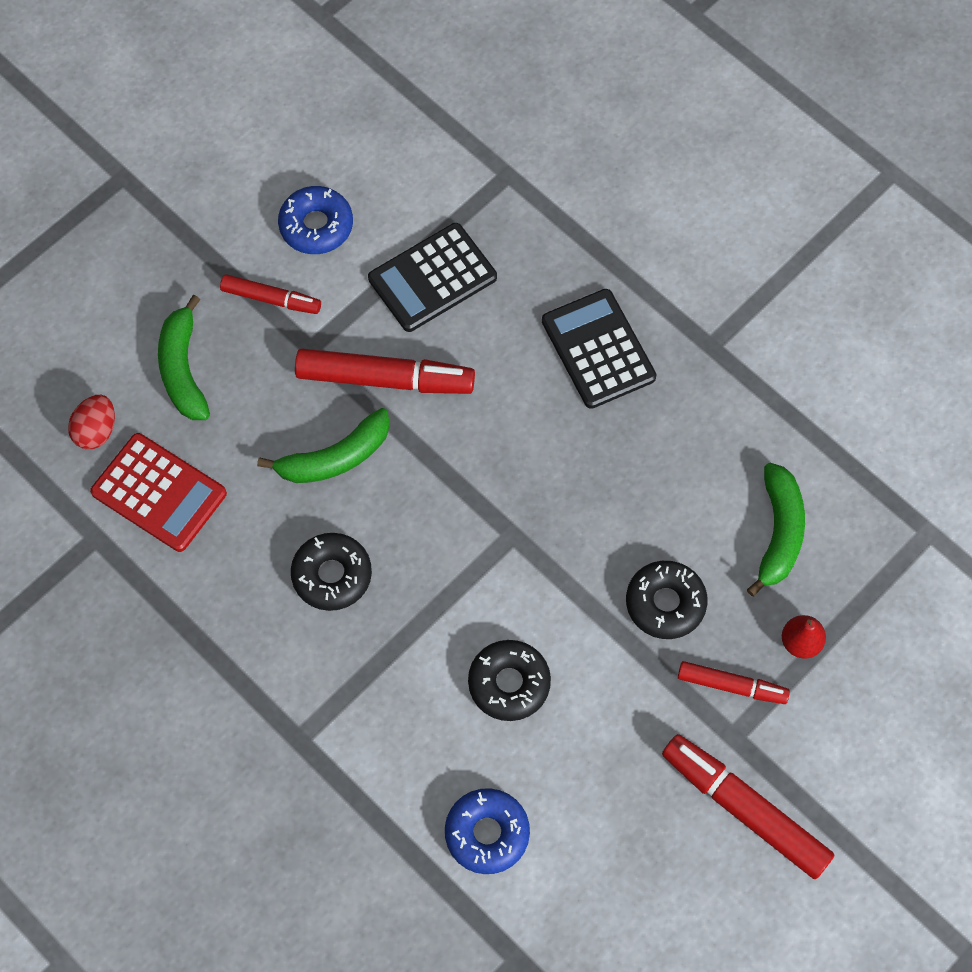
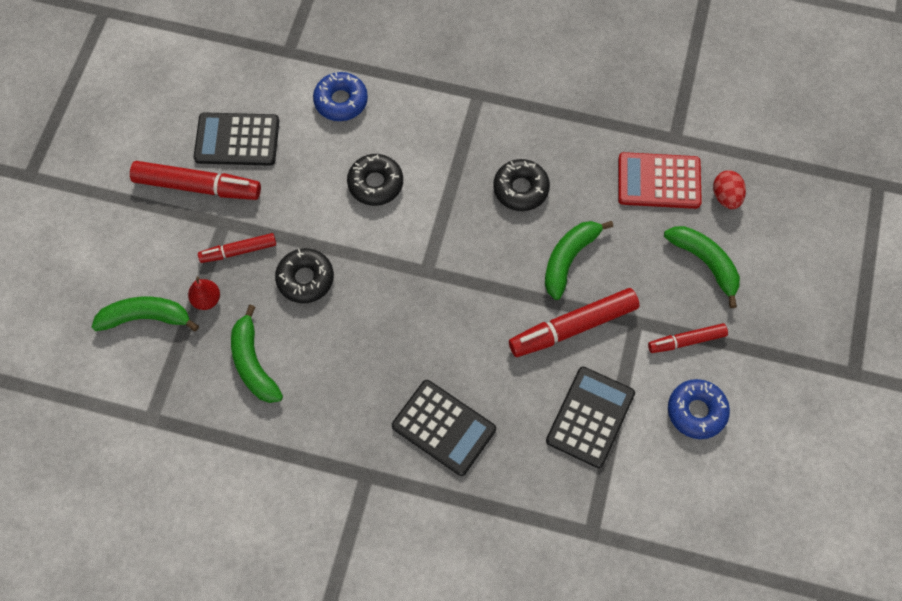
camera: 150 degrees right, 0 degrees up
(659, 852) = (237, 140): none -> black calculator
(887, 659) = (146, 318): none -> green banana

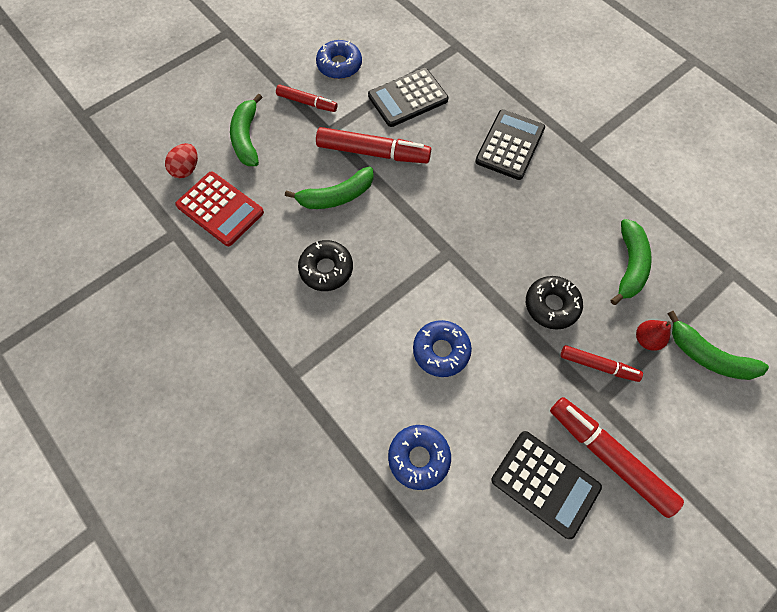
camera: 145 degrees left, 0 degrees up
(375, 183) = (441, 351): black donut -> blue donut
(443, 428) = (510, 145): black calculator -> black calculator turned 45 degrees clockwise

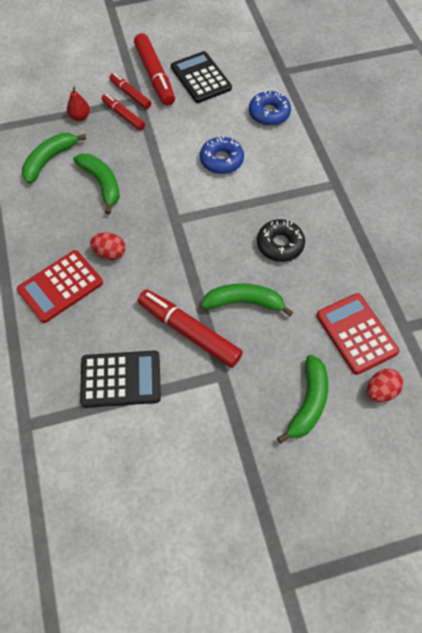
camera: 155 degrees left, 5 degrees down
(307, 102) = (228, 420): red marker -> red marker (130, 94)
(339, 65) = (170, 458): blue donut -> none
(488, 191) = (110, 253): none -> red egg
(510, 145) = (60, 286): black calculator -> red calculator
(551, 305) = (125, 157): black donut -> none
(708, 356) = (50, 95): green banana -> green banana (102, 184)

